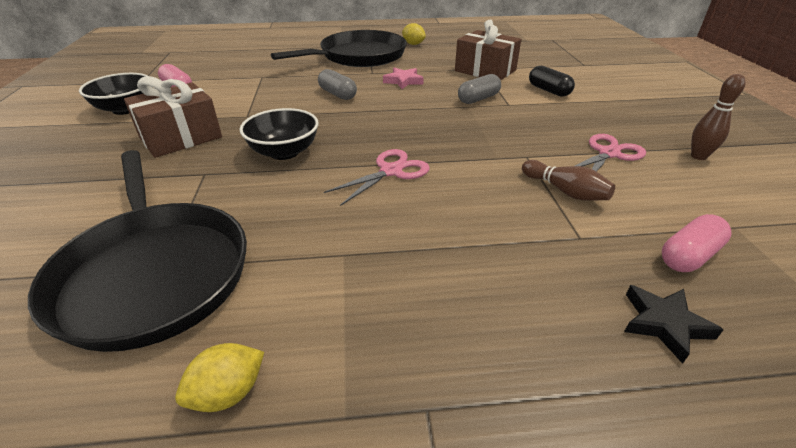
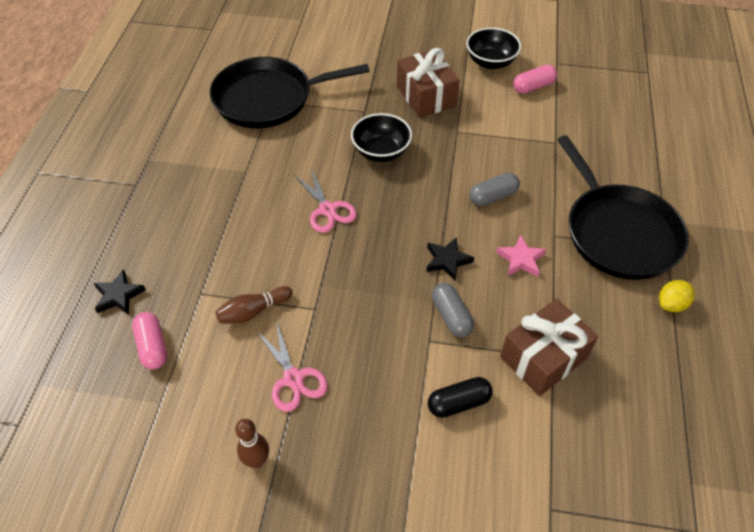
camera: 105 degrees right, 15 degrees up
(228, 393) = (180, 126): yellow lemon -> none
(423, 105) = (447, 260): none -> black star

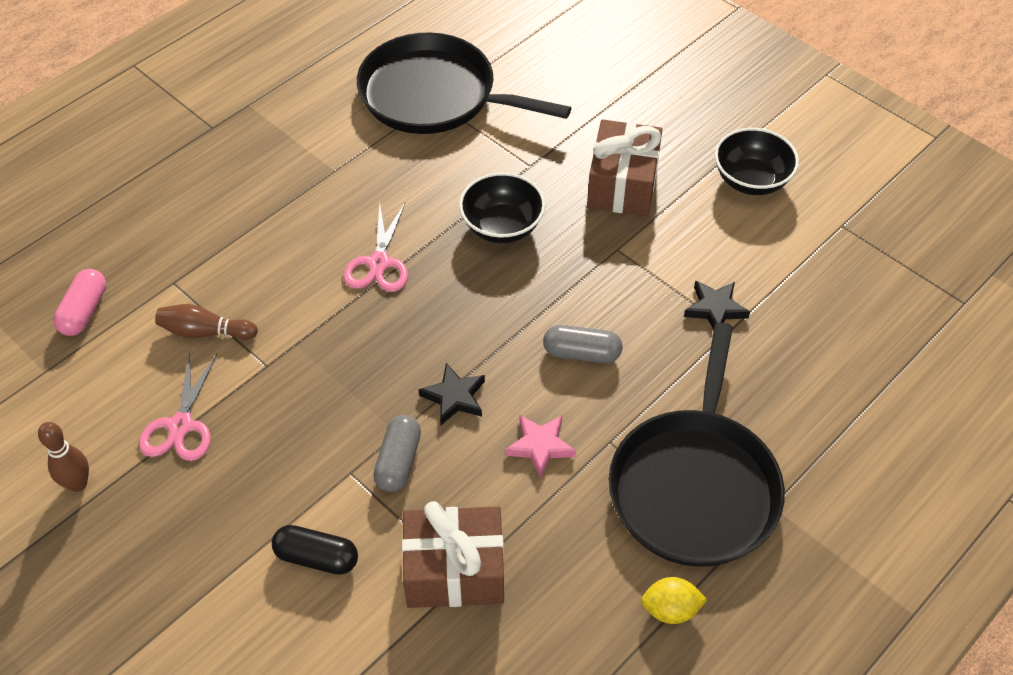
camera: 35 degrees right, 0 degrees up
(119, 296) = (98, 240): black star -> black star (715, 309)
(533, 87) = (776, 241): pink capsule -> none

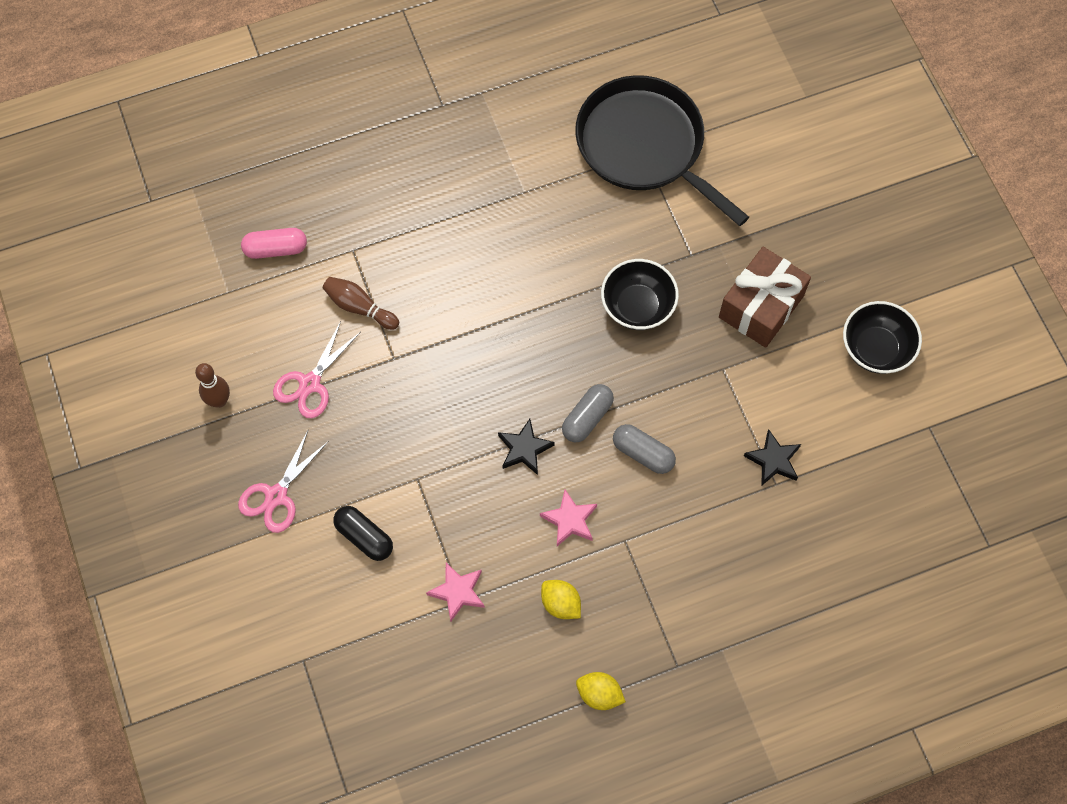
camera: 25 degrees right, 15 degrees up
(84, 311) = (276, 249): pink capsule -> pink capsule turned 45 degrees clockwise
(379, 263) = (521, 300): pink scissors -> pink scissors (276, 496)
(398, 462) = (457, 485): grey capsule -> grey capsule (587, 418)
(454, 570) = (458, 592): brown gift -> pink star
(576, 534) = (560, 604): none -> yellow lemon
(695, 486) = (671, 606): black pan -> none

